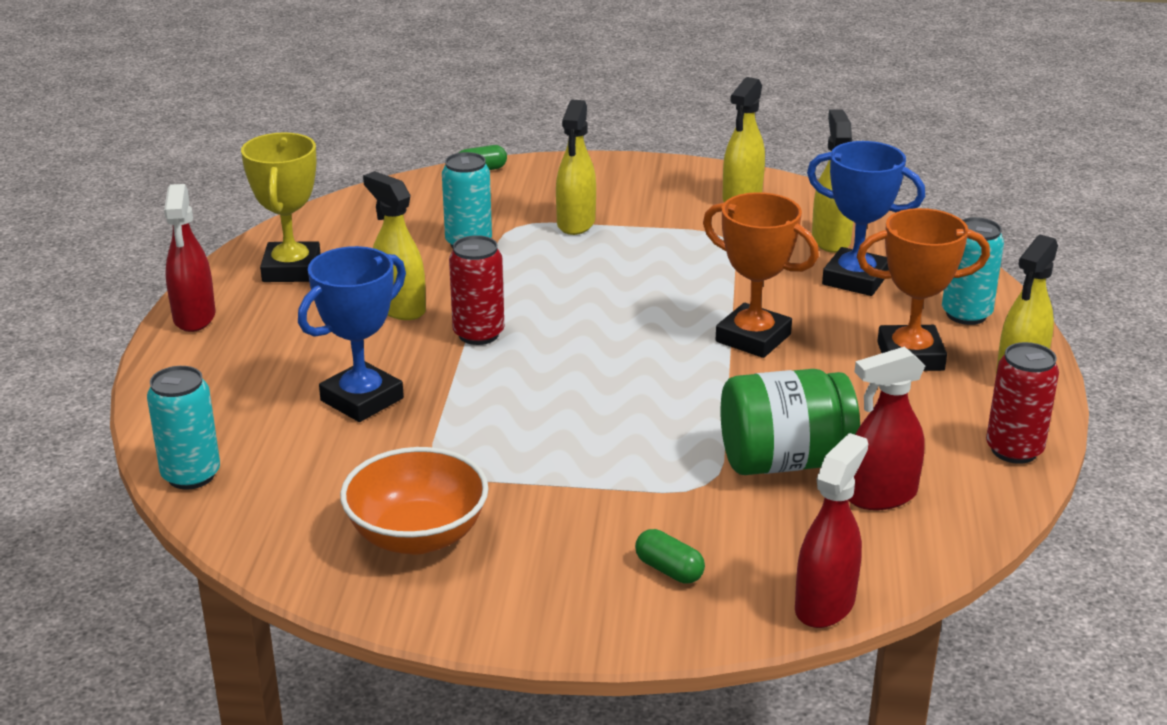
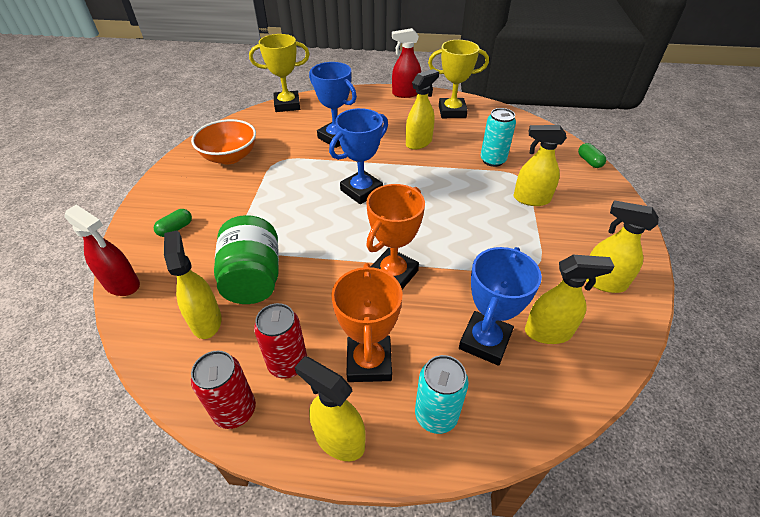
camera: 90 degrees right, 15 degrees up
(191, 475) = (287, 105): turquoise can -> yellow trophy
(478, 334) = (394, 167): red can -> red can (288, 363)
(550, 366) = (361, 191): none -> blue trophy
(880, 496) = (206, 321): red spray bottle -> yellow spray bottle

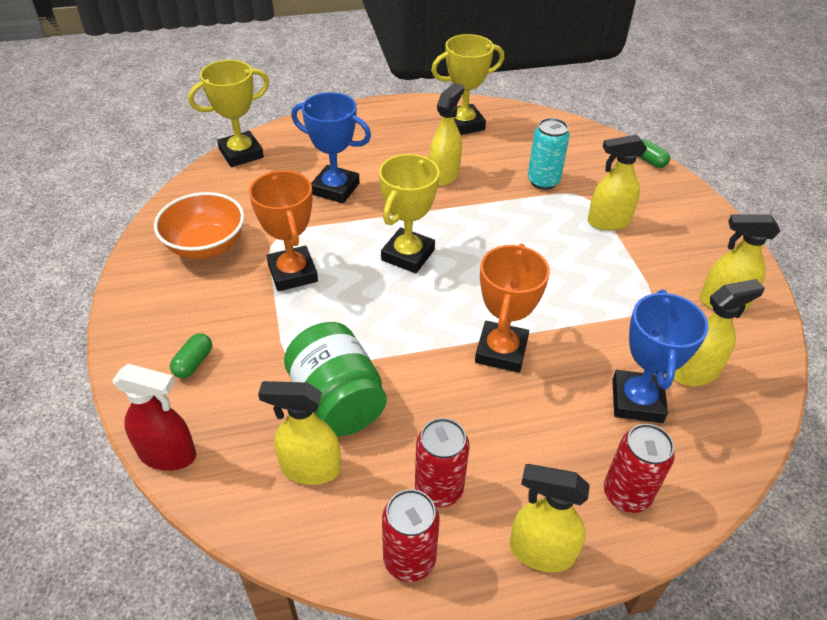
camera: 20 degrees left, 0 degrees up
(206, 321) = (310, 468): yellow spray bottle -> yellow spray bottle turned 45 degrees counterclockwise
(361, 191) = (408, 255): blue trophy -> yellow trophy
(369, 362) = (528, 460): orange trophy -> orange trophy (293, 273)
(405, 94) = (392, 109): red spray bottle -> none
(436, 415) = (626, 494): turquoise can -> red can

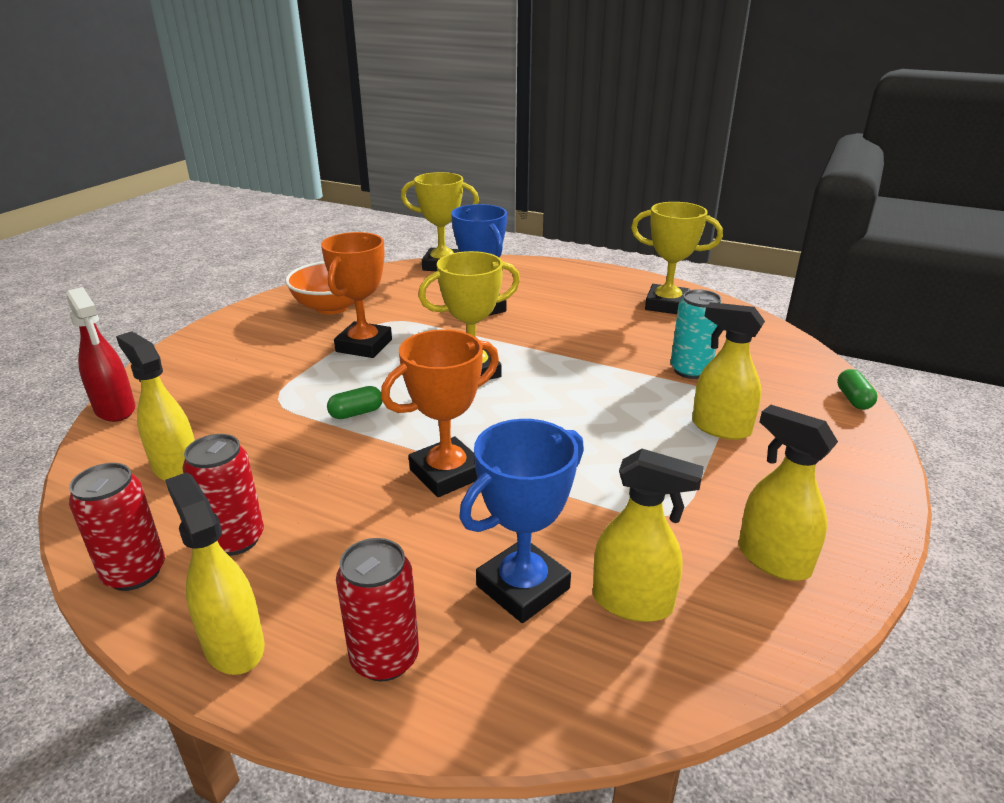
camera: 40 degrees right, 15 degrees down
(193, 363) = (215, 367): green capsule -> green capsule (356, 413)
(337, 401) = (264, 437): green jar -> none
(444, 175) = (592, 332): yellow spray bottle -> none

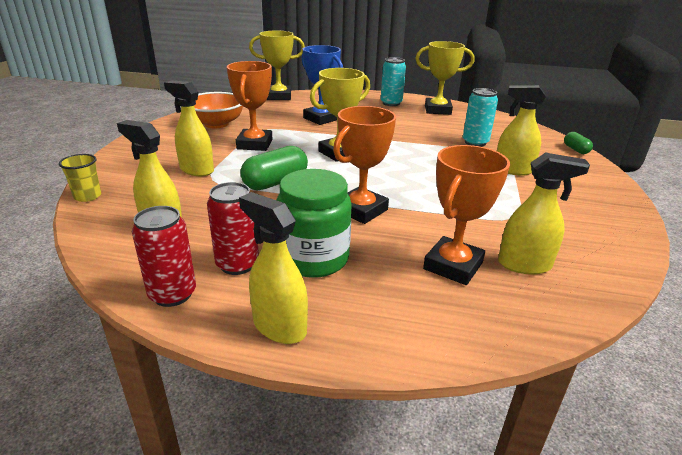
camera: 15 degrees left, 0 degrees up
(115, 409) = (87, 196): red spray bottle -> yellow cup
(337, 545) = (313, 258): none -> green jar
(356, 413) = (275, 182): green capsule -> green capsule, size x1.82
(385, 658) = (391, 317): red can -> none
(523, 587) = (453, 266): blue trophy -> orange trophy
(600, 287) = (391, 103): none -> turquoise can
(773, 559) = (587, 232): yellow spray bottle -> yellow spray bottle (196, 170)

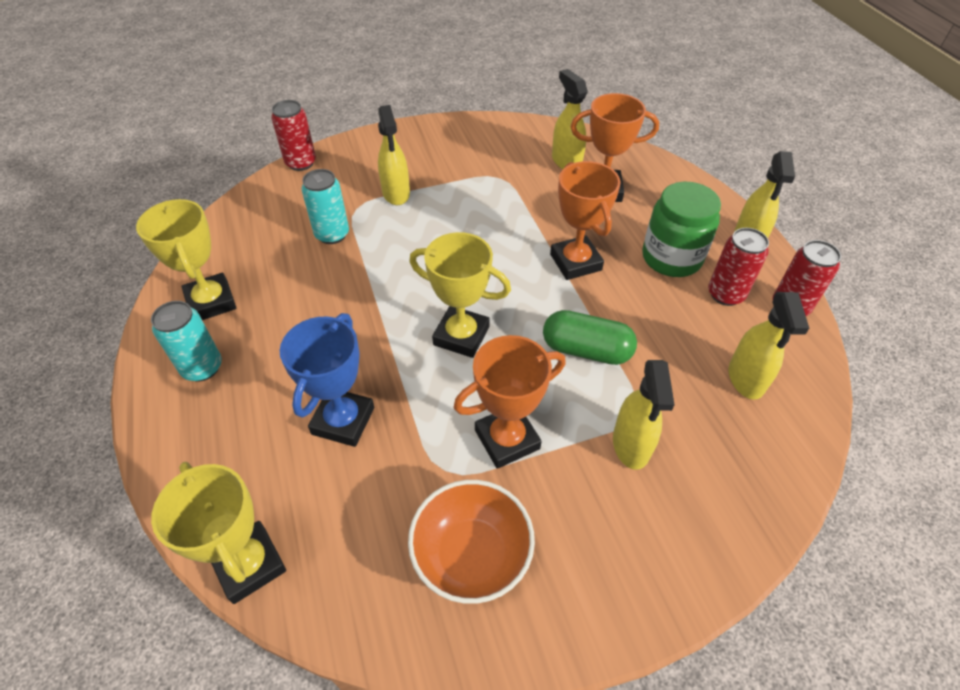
camera: 120 degrees left, 20 degrees up
(87, 196) = (784, 500): yellow cup -> none
(361, 210) = (575, 262): orange trophy -> orange trophy turned 60 degrees clockwise
(575, 150) = (301, 163): green capsule -> red can

